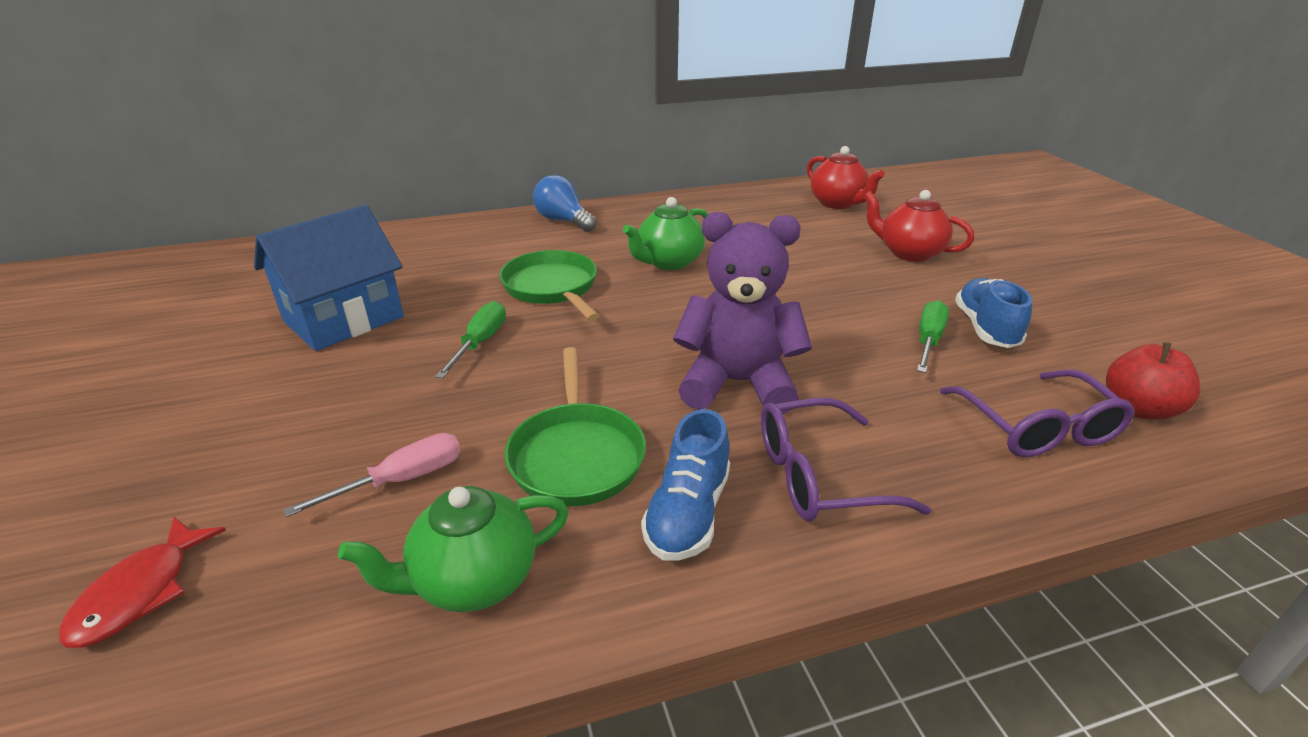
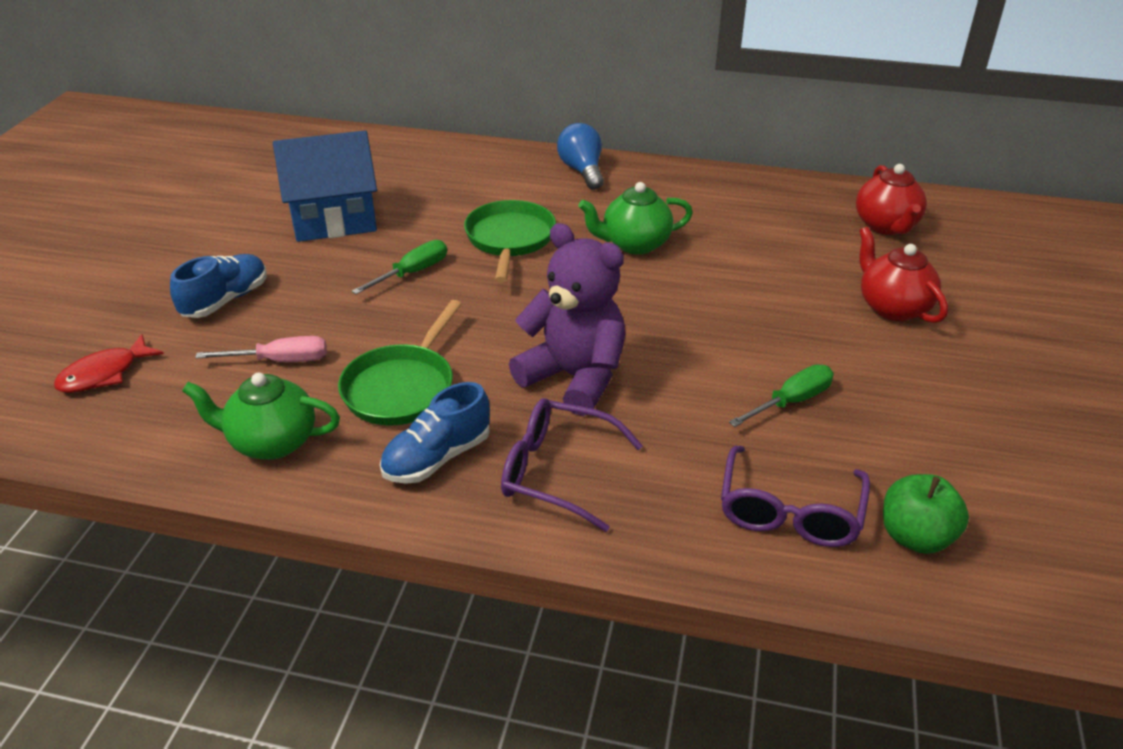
camera: 30 degrees right, 5 degrees up
(985, 328) = (866, 410): blue shoe -> blue shoe (226, 300)
(1138, 409) = (915, 536): red apple -> green apple

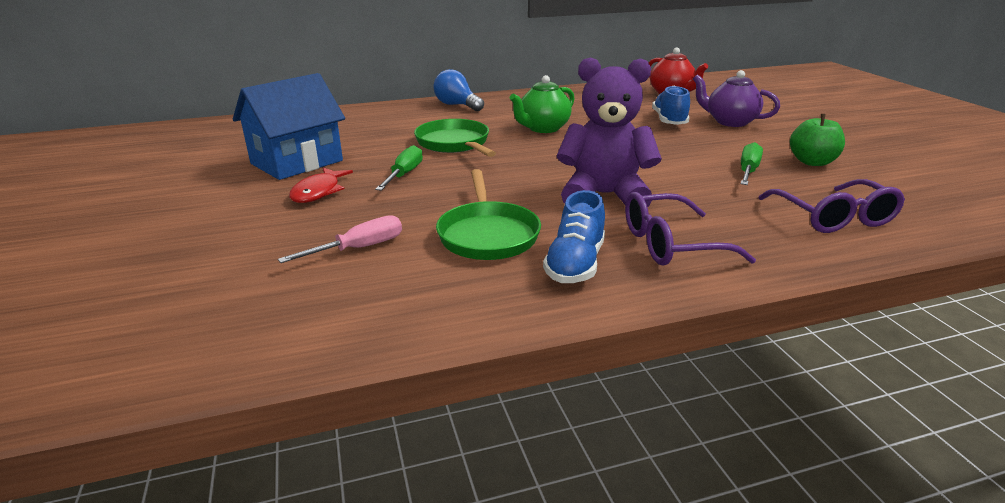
camera: 30 degrees left, 10 degrees down
(104, 374) = (180, 307): red fish -> red fish (318, 192)
(226, 300) = (254, 227): blue shoe -> blue shoe (669, 121)
(272, 442) = (422, 299): green teapot -> none
(892, 307) = (730, 122): red teapot -> purple teapot
(915, 536) = (909, 207): green apple -> green apple (812, 162)

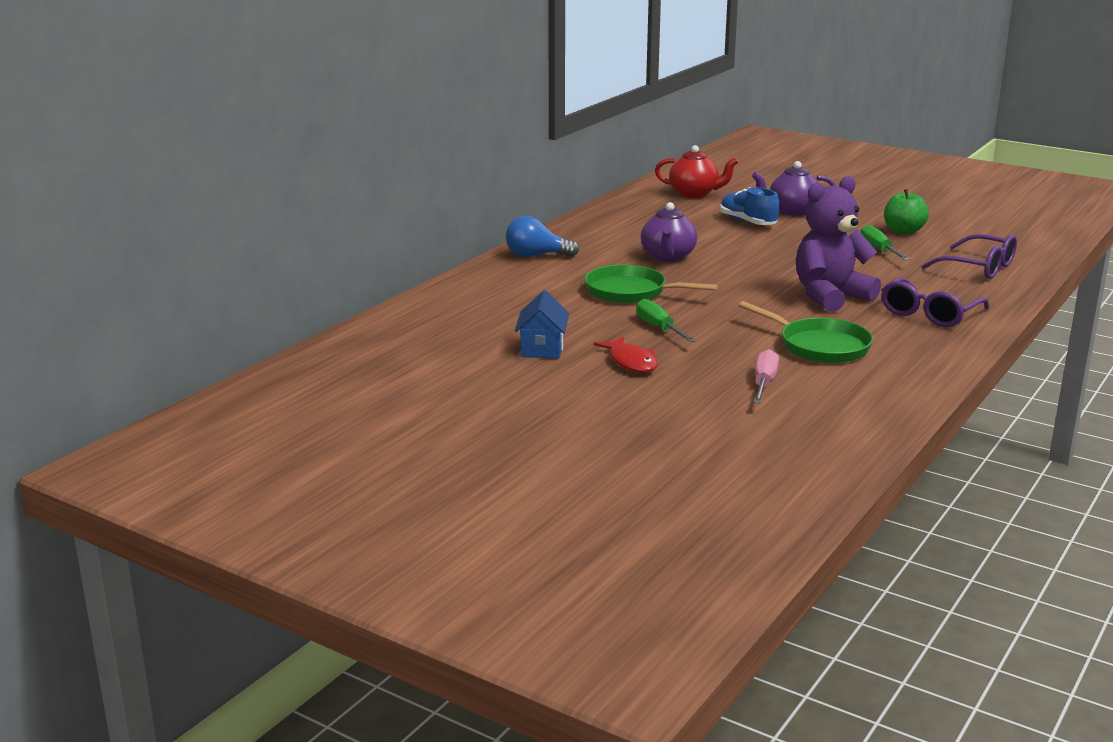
camera: 40 degrees left, 5 degrees down
(296, 162) = (542, 348): blue house -> blue house, size x0.58
(543, 128) = (668, 257): green teapot -> purple teapot
(575, 264) = (905, 343): blue shoe -> none

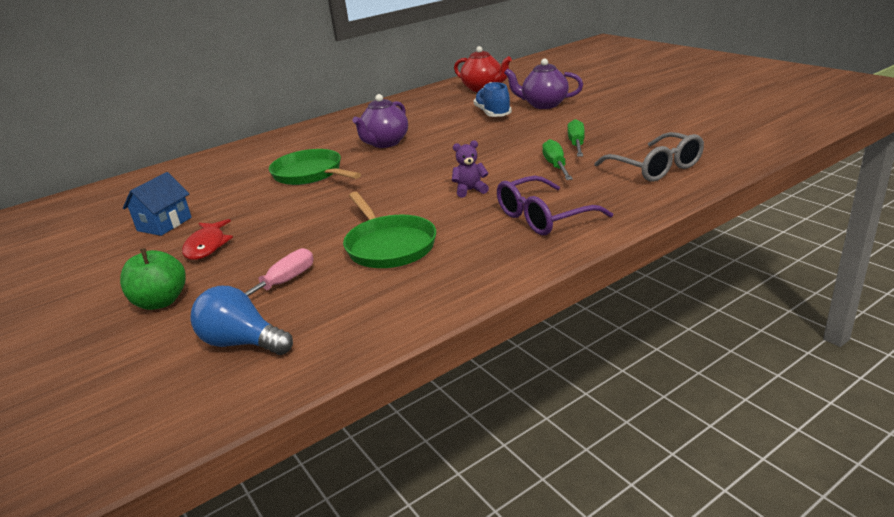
camera: 25 degrees right, 5 degrees up
(536, 256) = (290, 137): blue light bulb -> blue light bulb (242, 343)
(659, 328) = (280, 212): green screwdriver -> green screwdriver (556, 166)
(830, 296) = (470, 190): purple teddy bear -> purple teddy bear, size x0.43
(903, 231) = (623, 126): green apple -> green apple (161, 302)
(979, 268) = (656, 168): purple glasses -> grey glasses

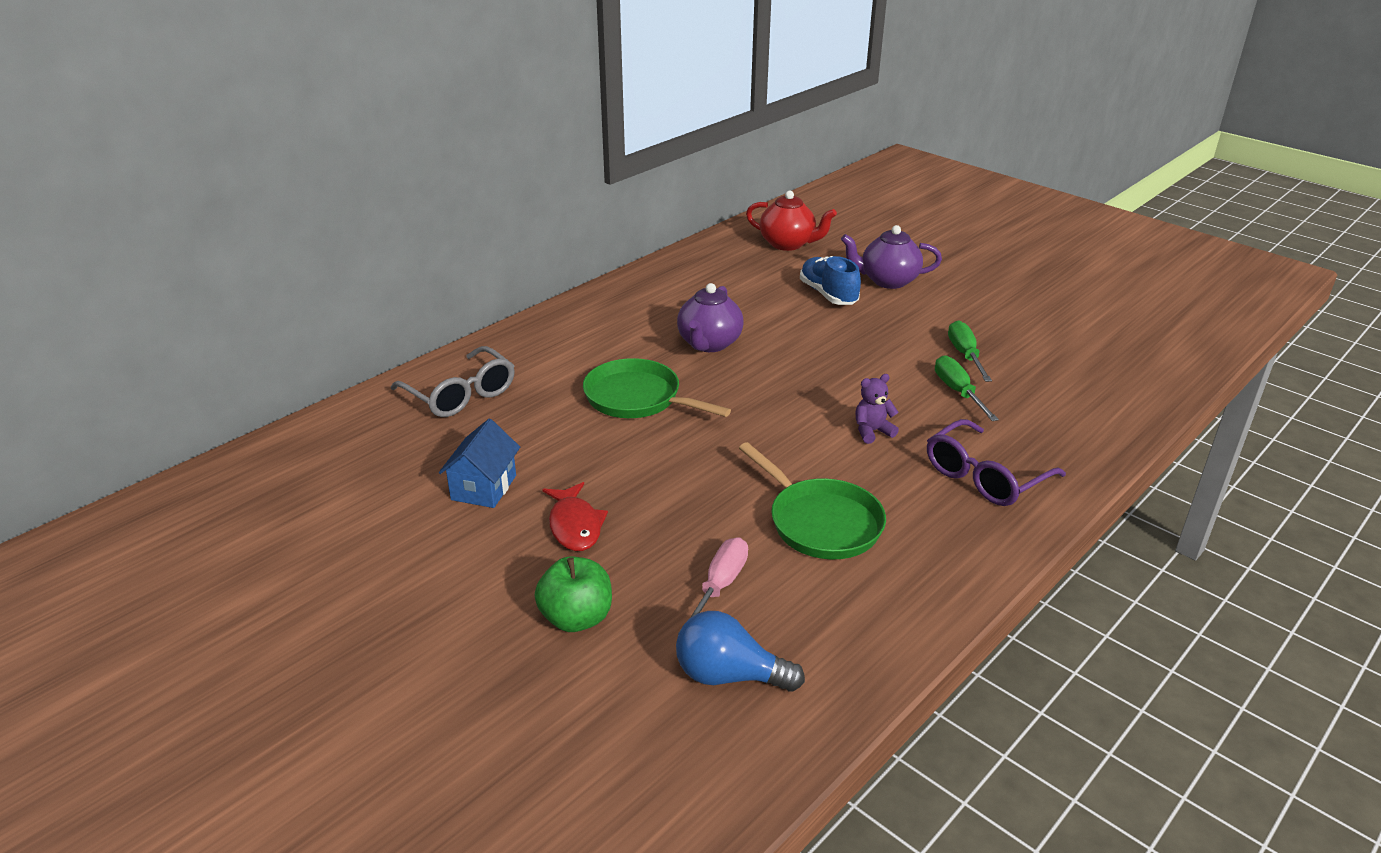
camera: 15 degrees left, 5 degrees up
(656, 168) = (1078, 398): grey glasses -> grey glasses (461, 395)

